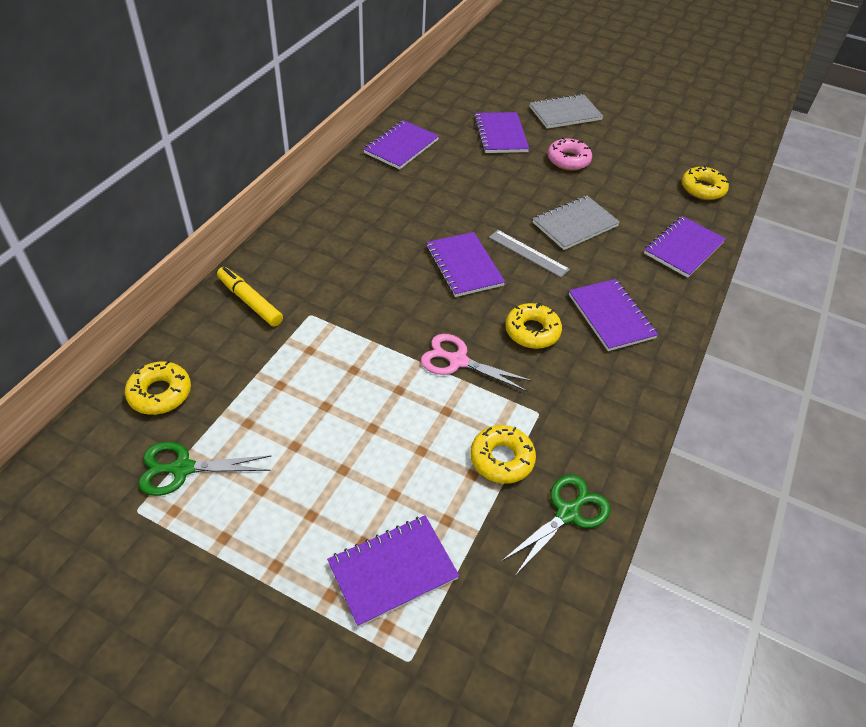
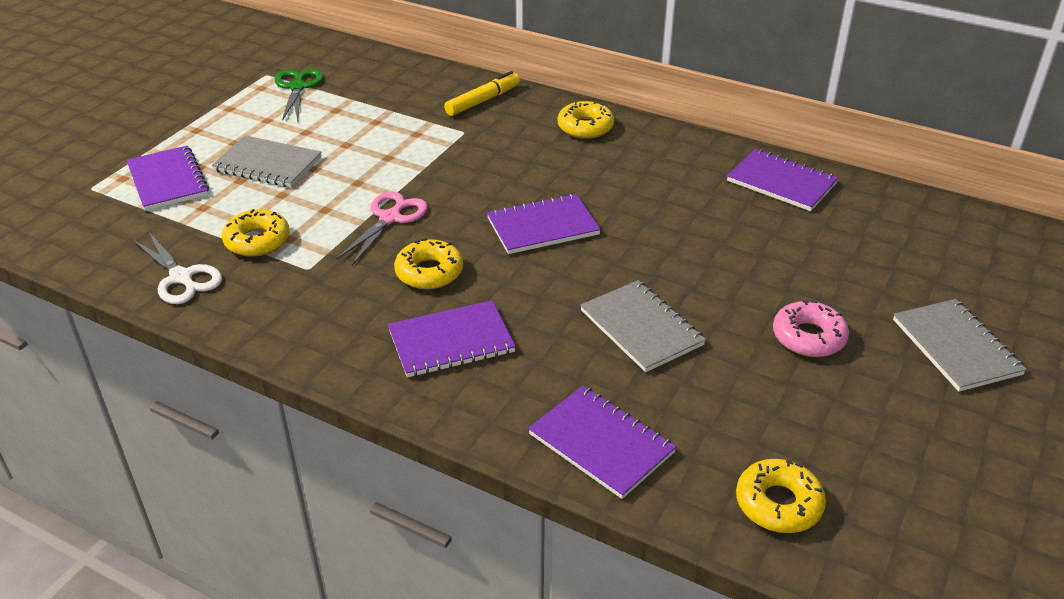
camera: 95 degrees right, 10 degrees down
(160, 393) = (376, 71): yellow donut -> yellow donut (585, 127)
(361, 472) = (268, 164): none -> grey notebook
(501, 134) = (852, 270): purple notebook -> none
(528, 253) = (571, 279): grey ruler -> none
(567, 513) = (181, 277): green scissors -> white scissors

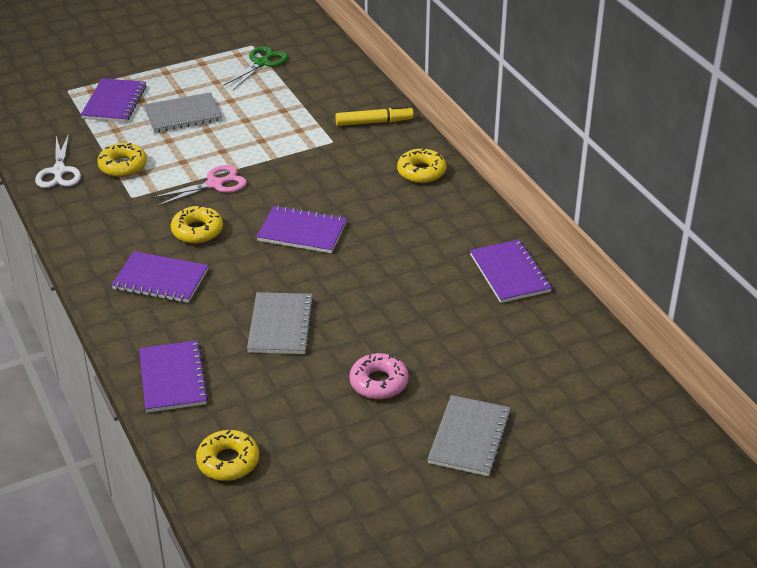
camera: 35 degrees right, 0 degrees up
(268, 164) = (183, 115): grey notebook -> grey notebook turned 75 degrees counterclockwise

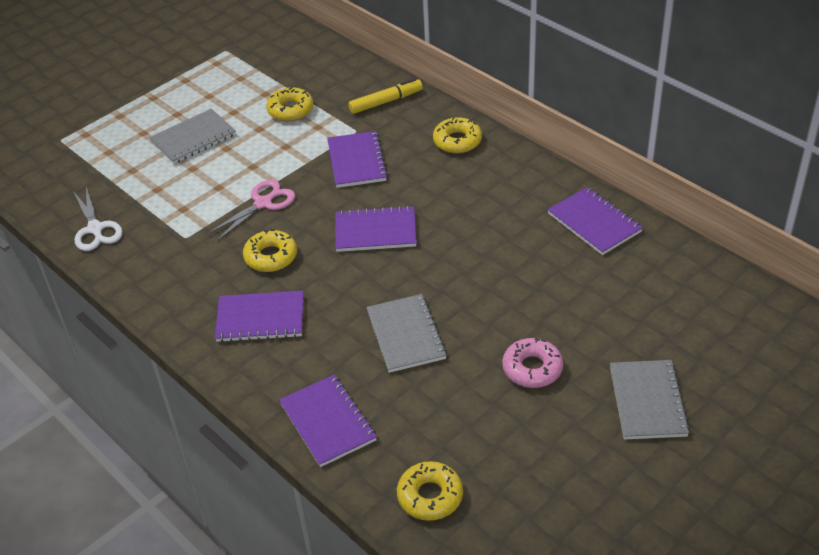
camera: 15 degrees left, 5 degrees up
(114, 102) = (116, 142): purple notebook -> purple notebook (356, 161)
(123, 166) = (159, 206): yellow donut -> yellow donut (290, 110)
(261, 63) = (245, 66): green scissors -> none

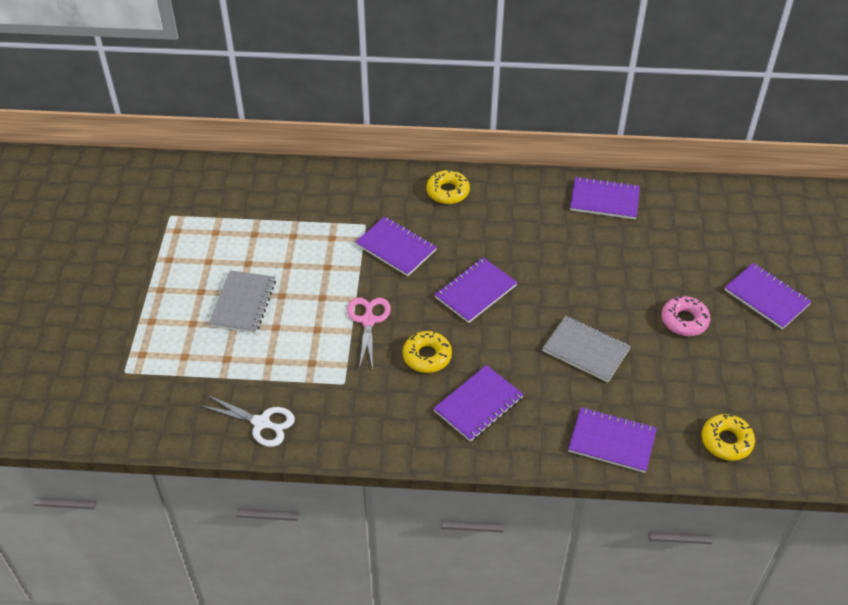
camera: 45 degrees left, 5 degrees up
(290, 110) = (292, 236): yellow donut -> none
(386, 101) = (358, 189): yellow marker -> none
(647, 401) = (766, 297): grey notebook -> purple notebook

